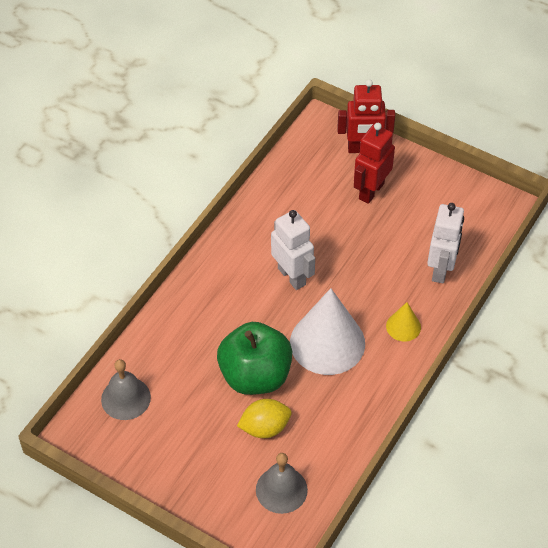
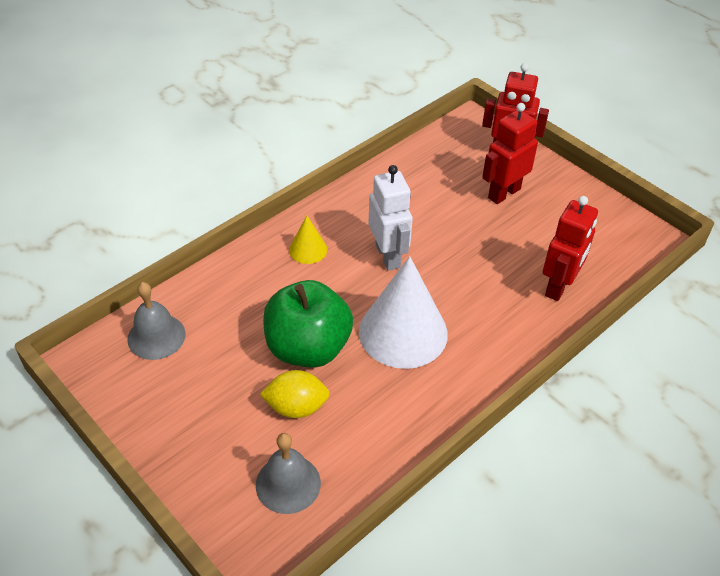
camera: 15 degrees right, 5 degrees down
(403, 326) = (497, 336): yellow cone -> yellow cone (308, 249)
(441, 269) = (559, 286): white robot -> red robot

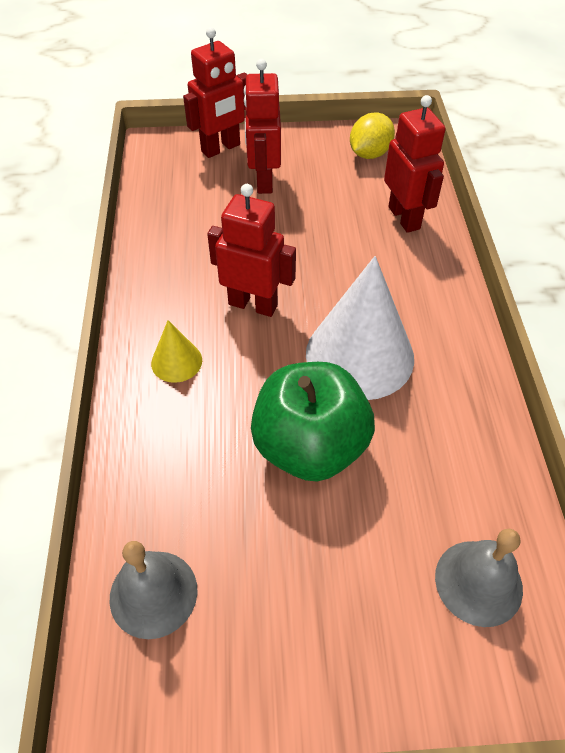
camera: 50 degrees left, 5 degrees up
(296, 407) = (381, 508): yellow lemon -> yellow lemon (369, 154)
(388, 256) = (253, 304): white robot -> red robot

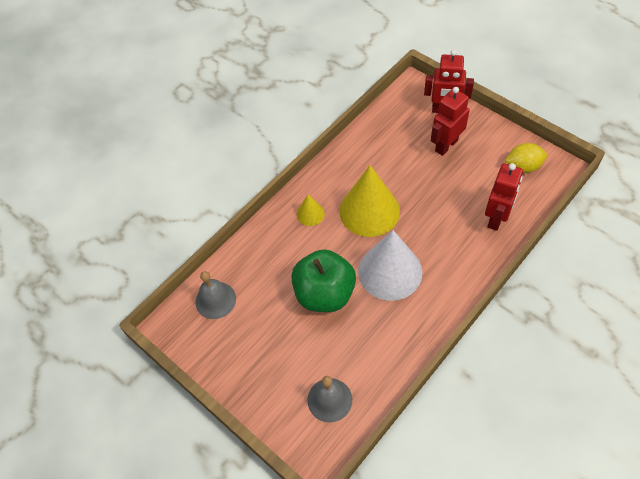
camera: 50 degrees right, 5 degrees up
(253, 304) = (369, 211): red robot -> yellow cone

